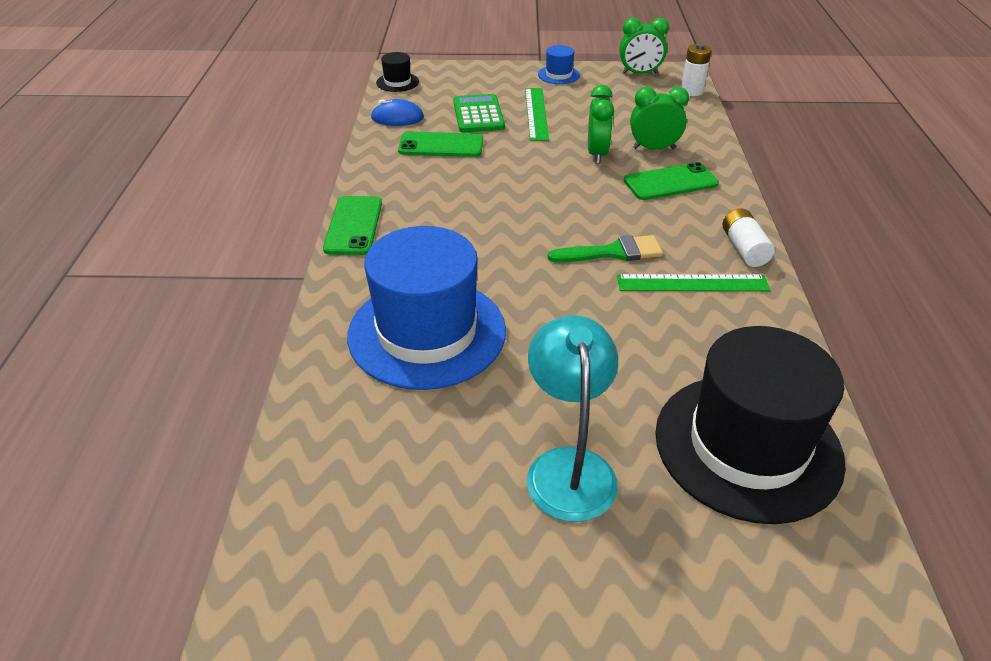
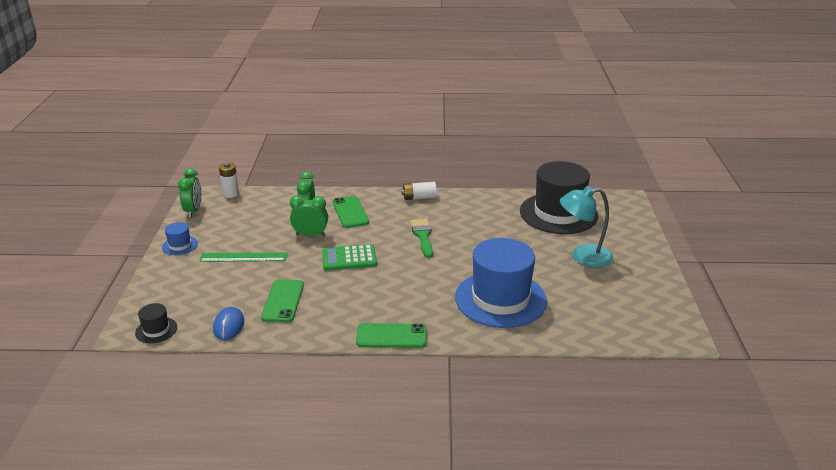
camera: 90 degrees left, 10 degrees down
(478, 115) = (237, 284): green calculator -> green calculator (349, 258)
(692, 283) = (449, 215): green ruler -> none

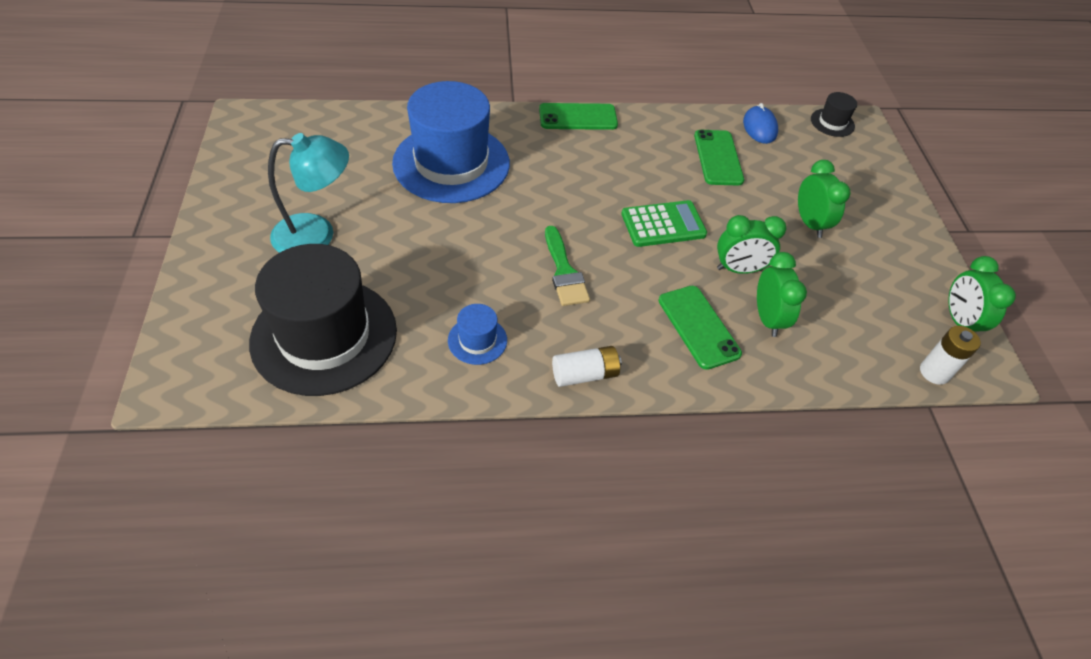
camera: 170 degrees right, 20 degrees up
(180, 245) = (913, 244): blue hat -> blue hat (477, 340)
(243, 257) = (809, 223): green ruler -> green clock

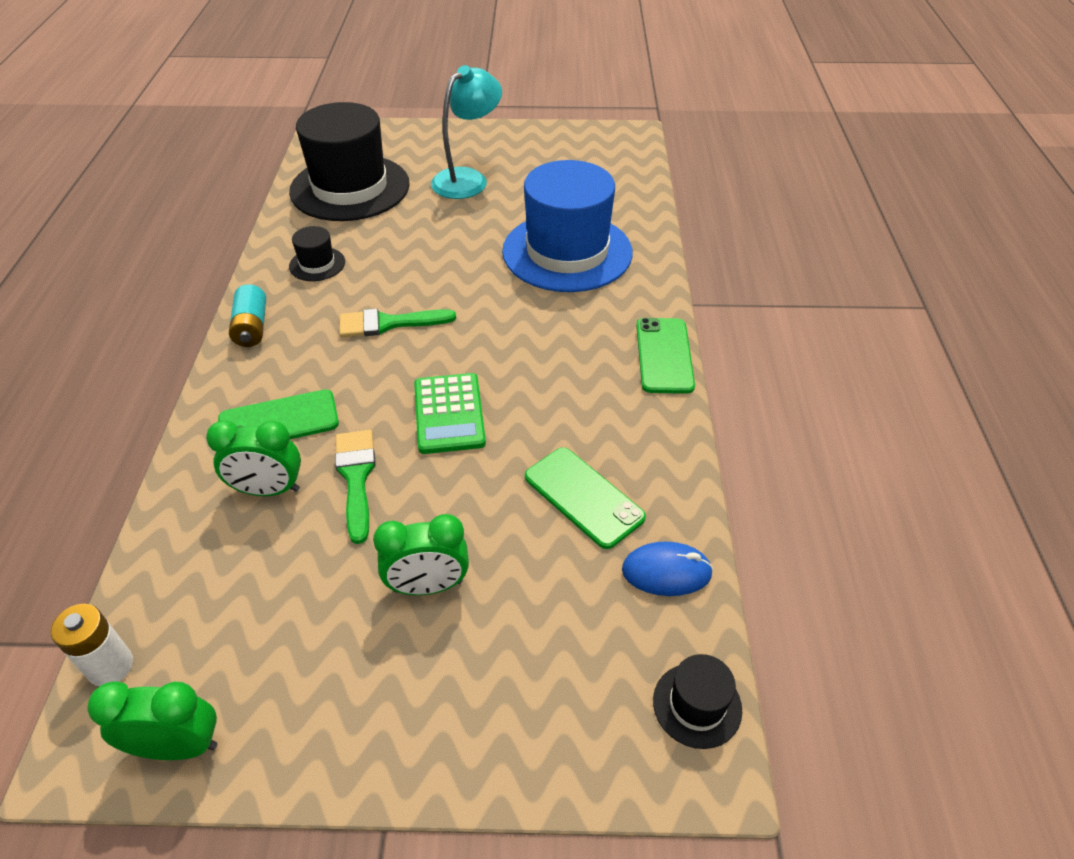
camera: 100 degrees right, 5 degrees down
(316, 235) = (468, 179): turquoise lamp -> turquoise lamp turned 135 degrees counterclockwise
(477, 340) = (317, 264): blue hat -> black hat
(585, 374) = (252, 327): white battery -> turquoise battery
(718, 158) = (583, 497): green phone -> green phone turned 45 degrees clockwise
(739, 269) = (356, 477): green clock -> green brush

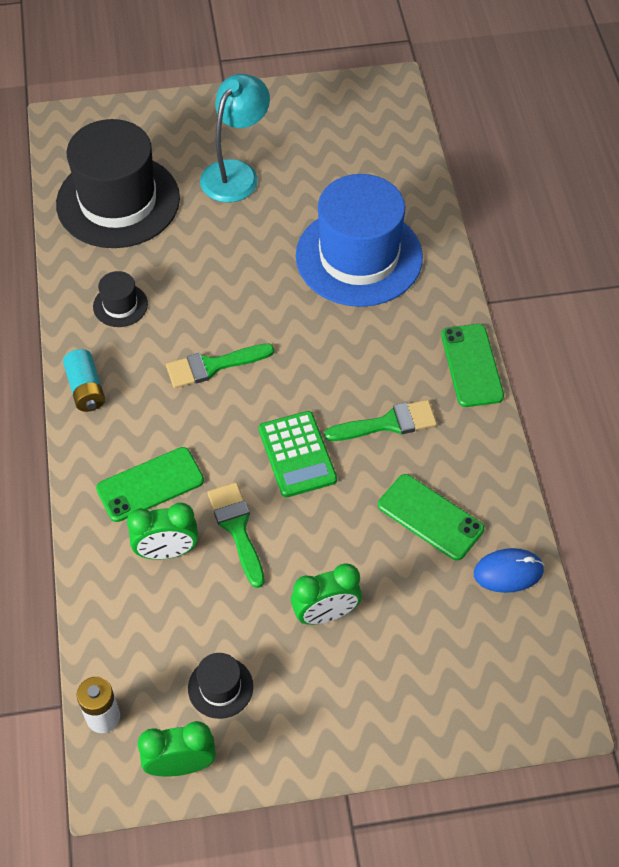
camera: 10 degrees left, 10 degrees up
(558, 397) = (388, 423): none -> green brush
(697, 705) = (547, 672): black hat -> black hat (220, 687)

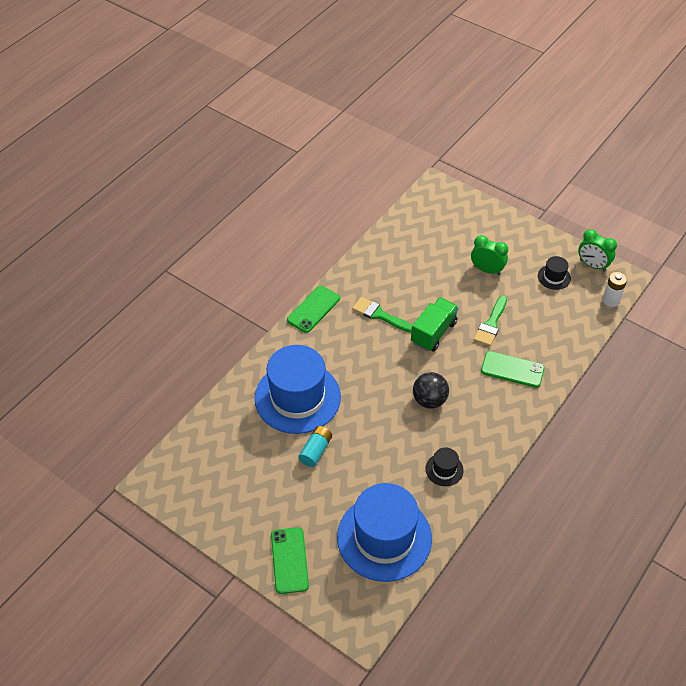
camera: 135 degrees left, 5 degrees down
(86, 389) = (503, 438): turquoise battery -> turquoise battery (315, 450)
(118, 201) = (384, 537): black hat -> blue hat
(167, 551) = (530, 338): green clock -> none
(213, 366) = (429, 400): green brush -> black ball
(236, 173) = (301, 499): turquoise lamp -> none
(297, 454) = (433, 332): green calculator -> green truck
(430, 517) = (406, 270): green phone -> green phone (289, 560)
(508, 572) = (399, 232): blue mouse -> none

